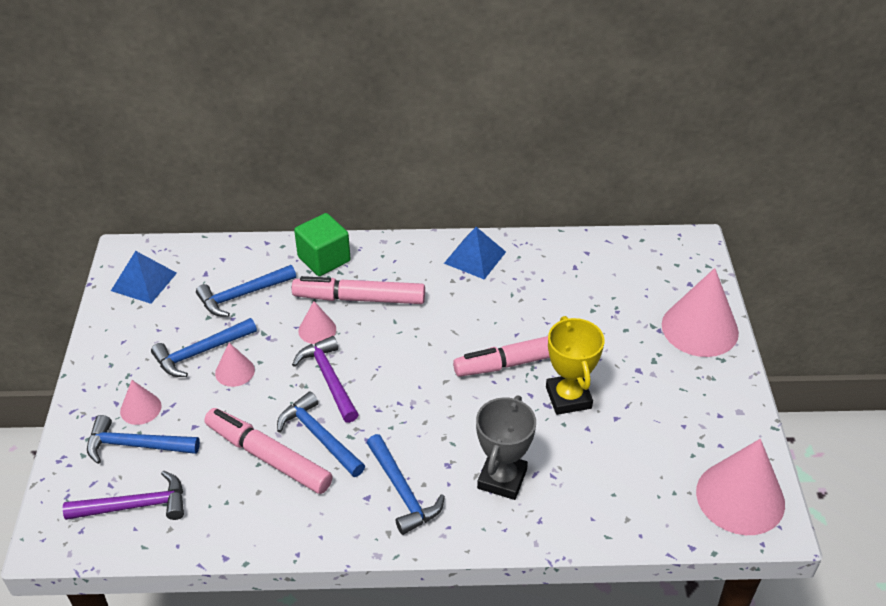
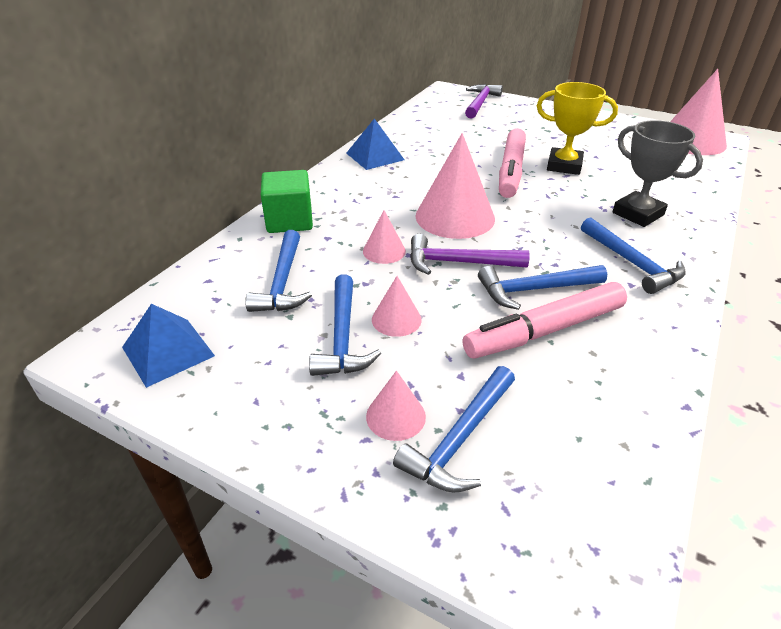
camera: 60 degrees left, 5 degrees down
(135, 505) = (570, 469): purple hammer -> purple hammer (480, 103)
(359, 299) = (366, 218): pink marker -> none
(402, 491) = (632, 263): blue hammer -> blue hammer turned 60 degrees clockwise
(699, 328) = (529, 110): pink cone -> pink cone (455, 217)

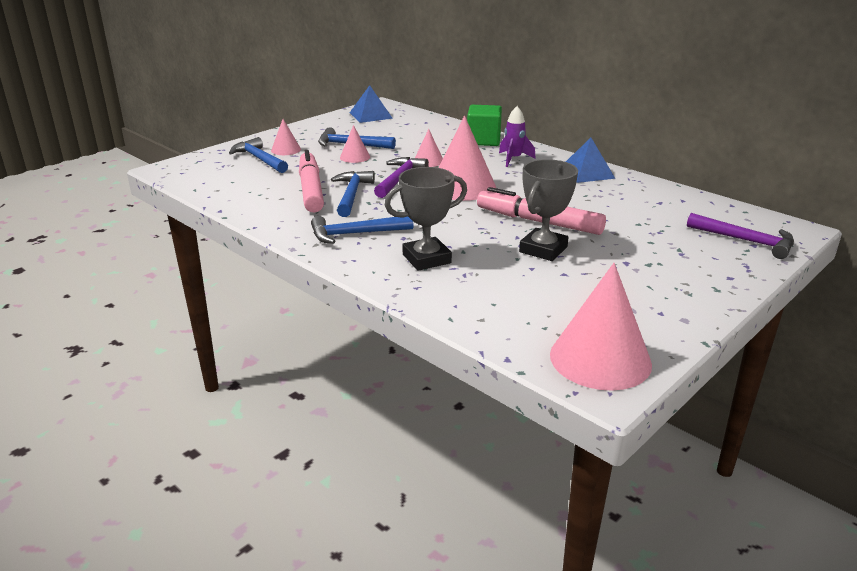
camera: 105 degrees right, 10 degrees down
(283, 282) = (411, 136): blue hammer -> none
(352, 195) = (513, 159): none -> purple rocket
(564, 166) = (543, 249): yellow trophy -> grey trophy

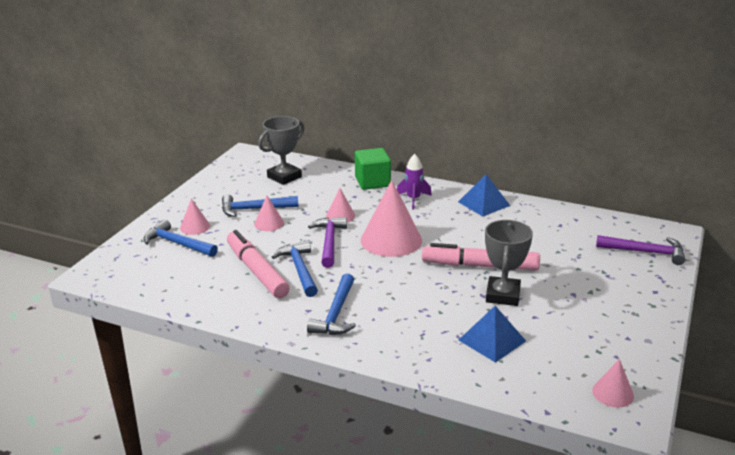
camera: 20 degrees left, 0 degrees up
(355, 234) = (336, 314): blue hammer -> blue hammer turned 45 degrees counterclockwise
(370, 115) = (246, 168): blue pyramid -> blue pyramid (492, 340)
(426, 259) = (416, 327): grey trophy -> grey trophy (284, 177)
(600, 359) = (613, 393): pink cone -> pink cone, size x0.50

